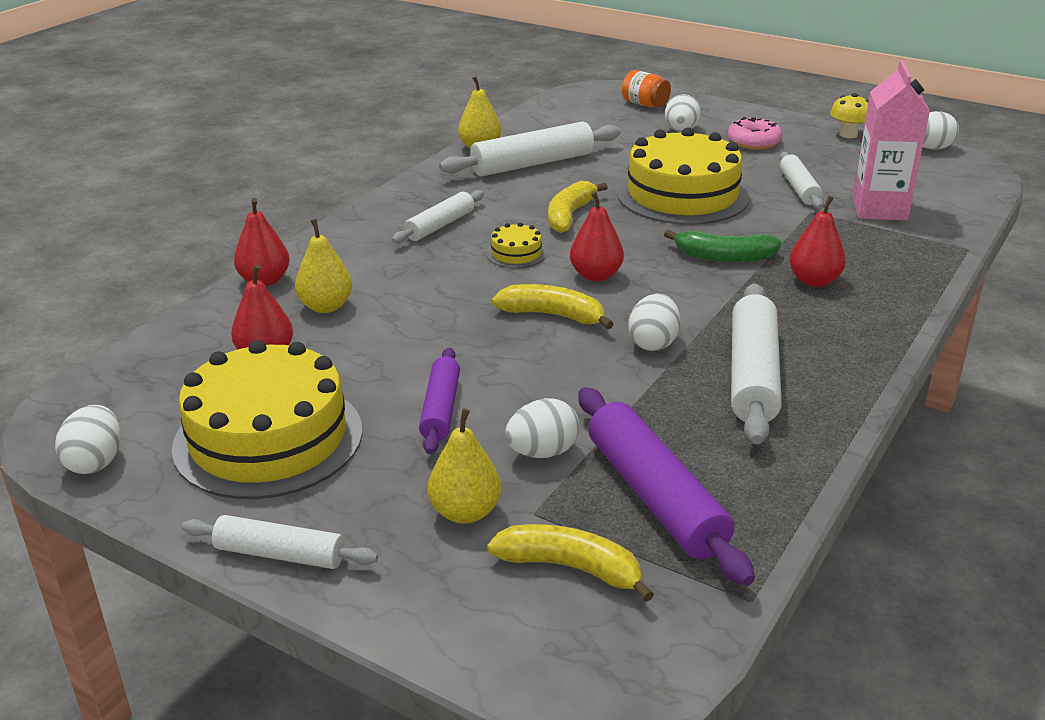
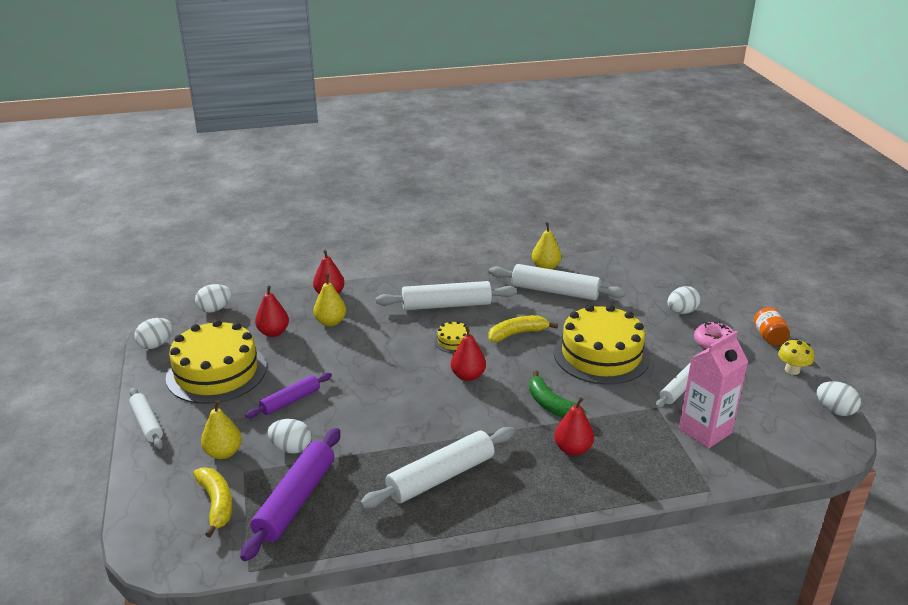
camera: 45 degrees right, 0 degrees up
(440, 225) = (446, 305): white rolling pin -> white rolling pin, size x1.65
(553, 315) = (411, 385): yellow banana -> none
(645, 104) = (693, 282): orange jar -> orange jar (769, 337)
(653, 343) = (427, 429): white egg -> white egg (215, 309)

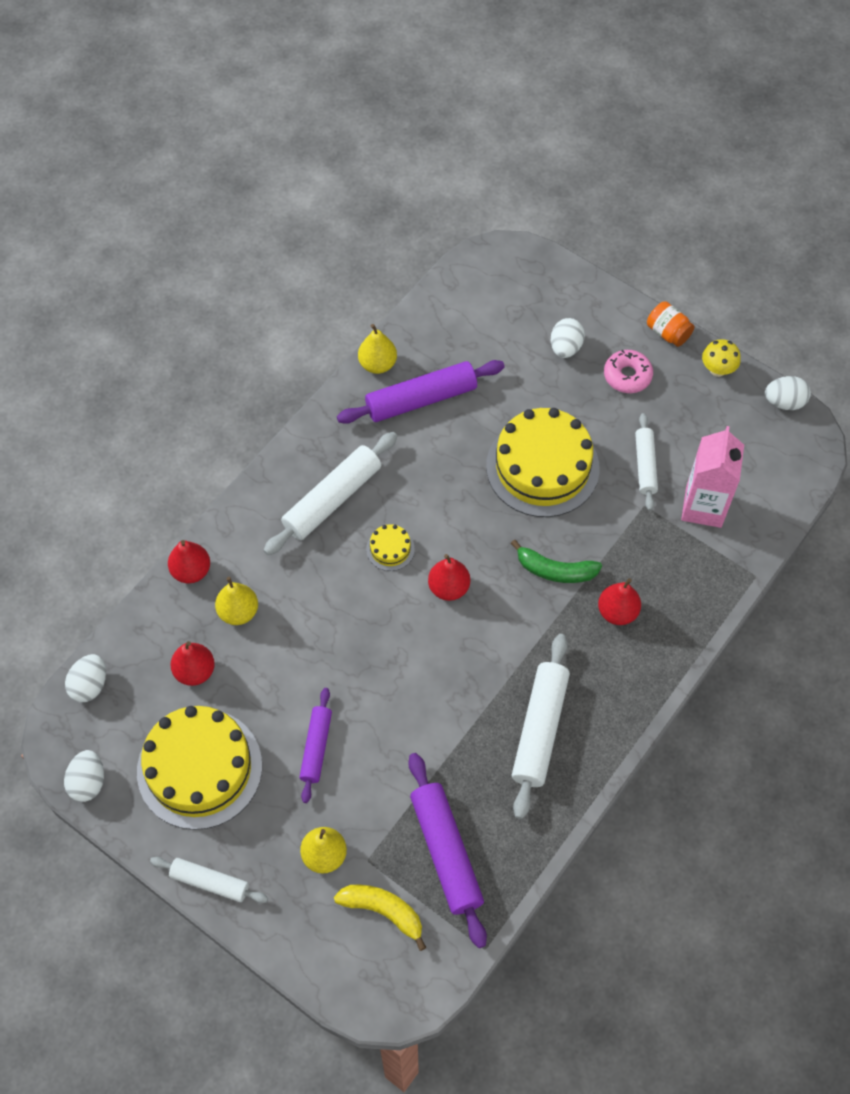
camera: 40 degrees left, 30 degrees up
(291, 448) = (380, 801): white egg -> none
(517, 334) = (441, 493): yellow banana -> none
(555, 291) = (421, 399): white rolling pin -> purple rolling pin

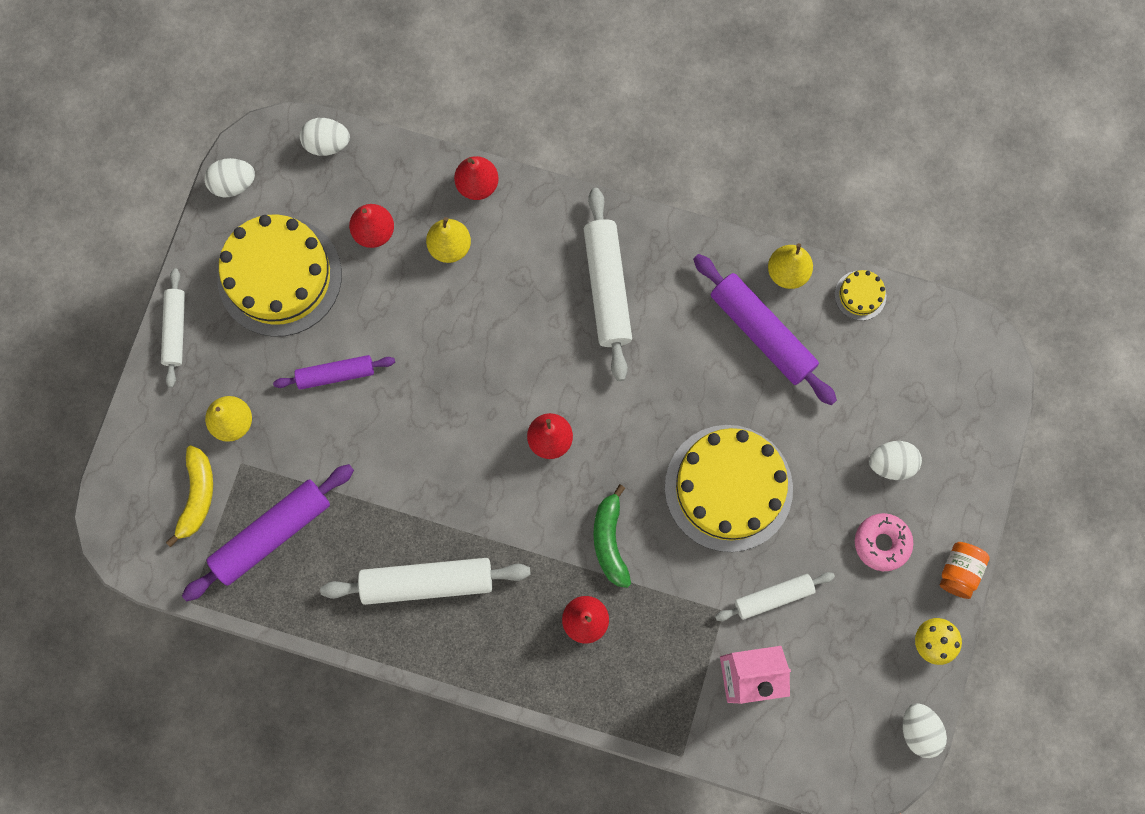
camera: 70 degrees right, 15 degrees up
(332, 499) = (607, 288): white rolling pin -> white rolling pin turned 60 degrees clockwise
(390, 549) = (572, 366): yellow cake -> yellow cake (860, 295)

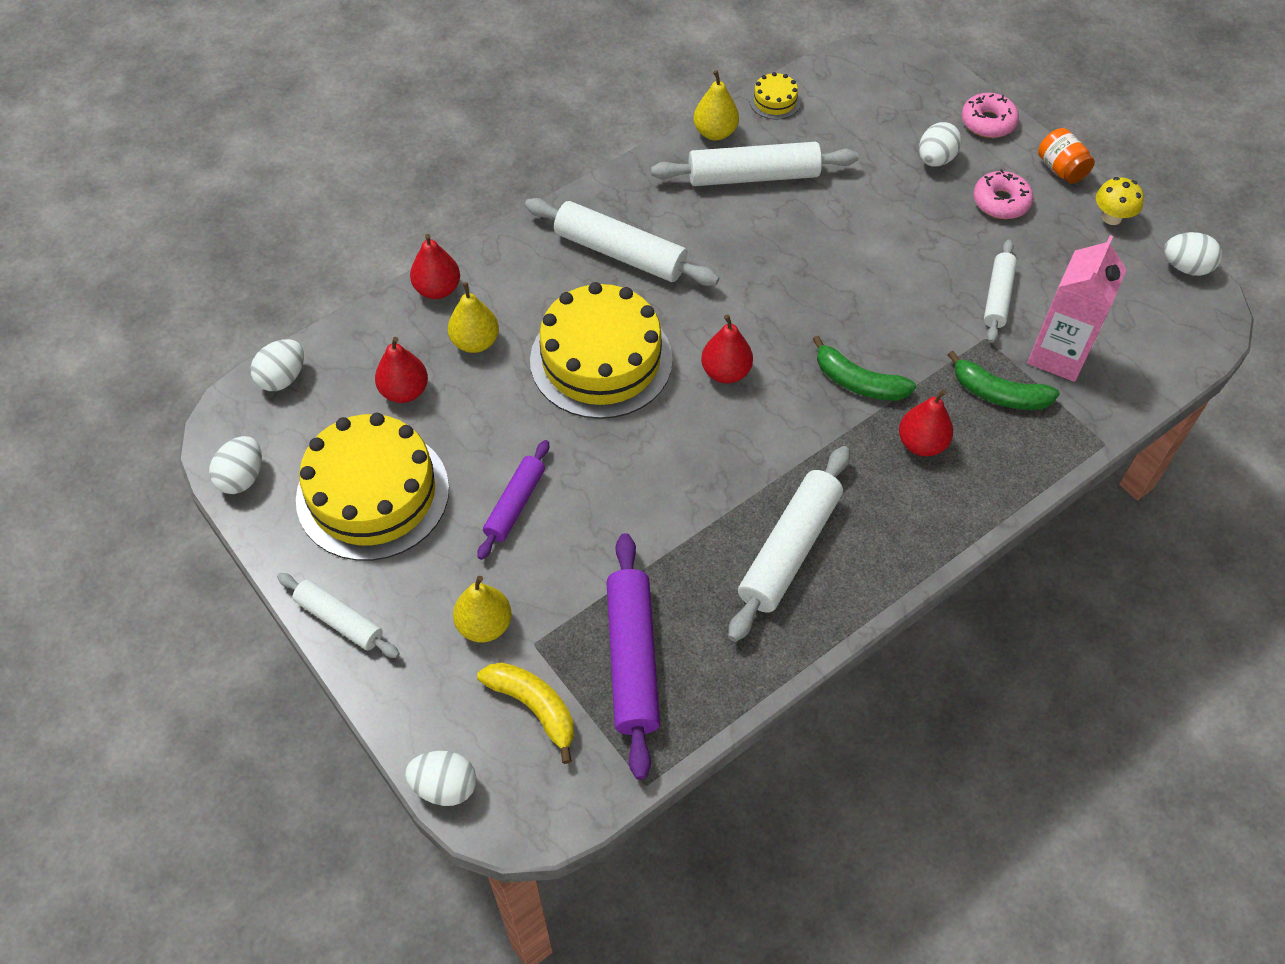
camera: 55 degrees left, 20 degrees down
(110, 481) = (444, 786): none -> white egg
(673, 651) = (998, 394): none -> green banana
(728, 488) = (874, 272): yellow cake -> yellow cake (601, 360)
(762, 333) = (753, 176): purple rolling pin -> white rolling pin
(969, 481) = (988, 122): none -> pink donut

